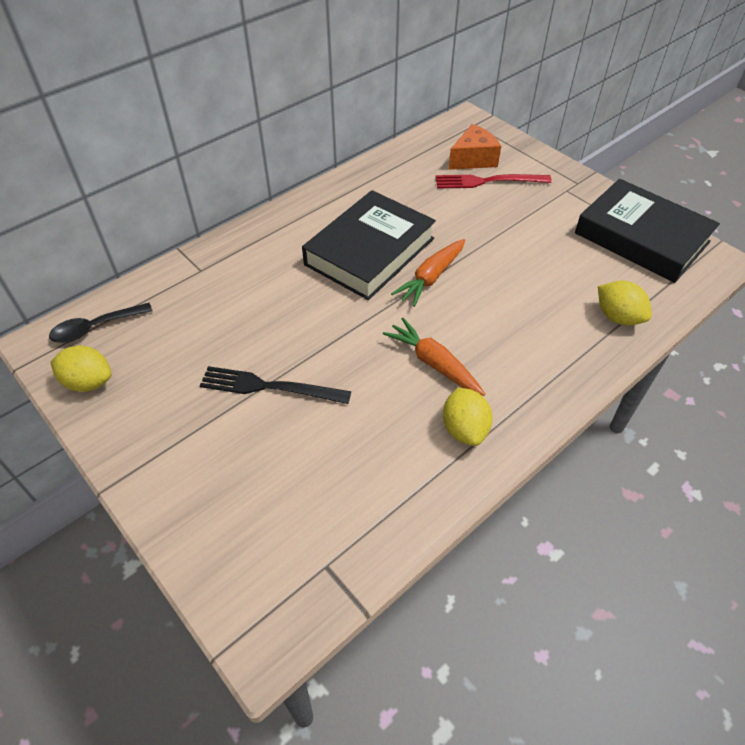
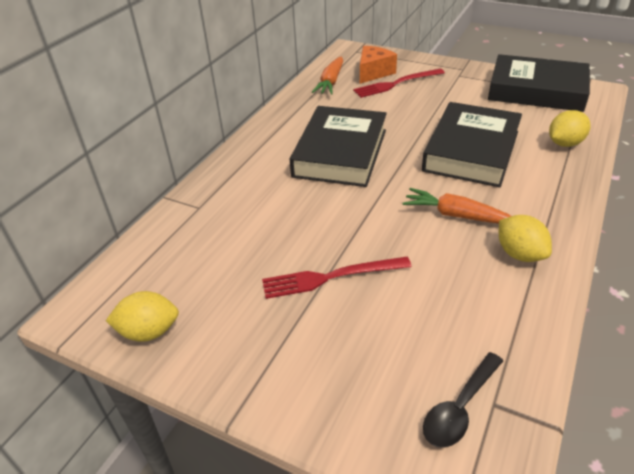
camera: 20 degrees left, 10 degrees down
(95, 328) = (125, 283): black spoon -> black spoon (459, 408)
(269, 387) = (331, 277): black fork -> red fork
(431, 277) = (405, 157): orange carrot -> orange carrot (331, 82)
(506, 293) = (471, 151): none -> black book
(617, 317) = (565, 143): yellow lemon -> yellow lemon turned 60 degrees counterclockwise

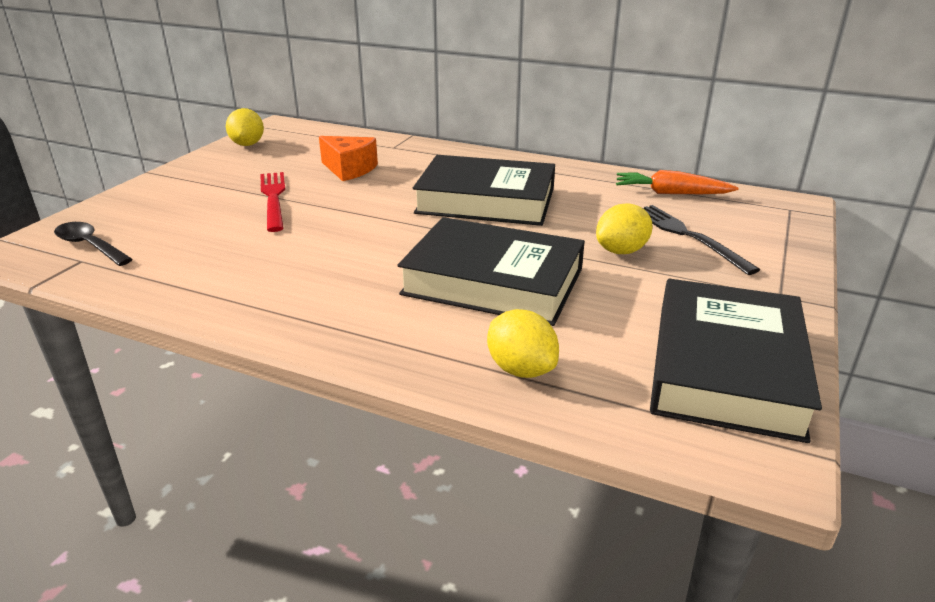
camera: 85 degrees right, 10 degrees down
(373, 73) = (718, 220): orange cheese -> orange cheese (349, 169)
(396, 84) = (688, 236): red fork -> black fork
(456, 215) = (347, 261): orange carrot -> none
(519, 254) = (261, 294): yellow lemon -> yellow lemon (621, 251)

